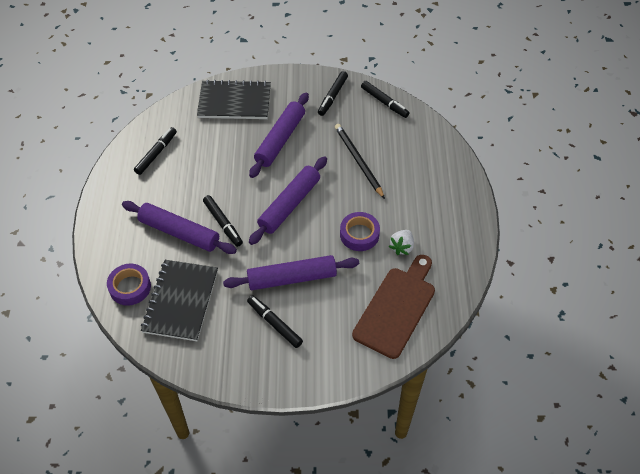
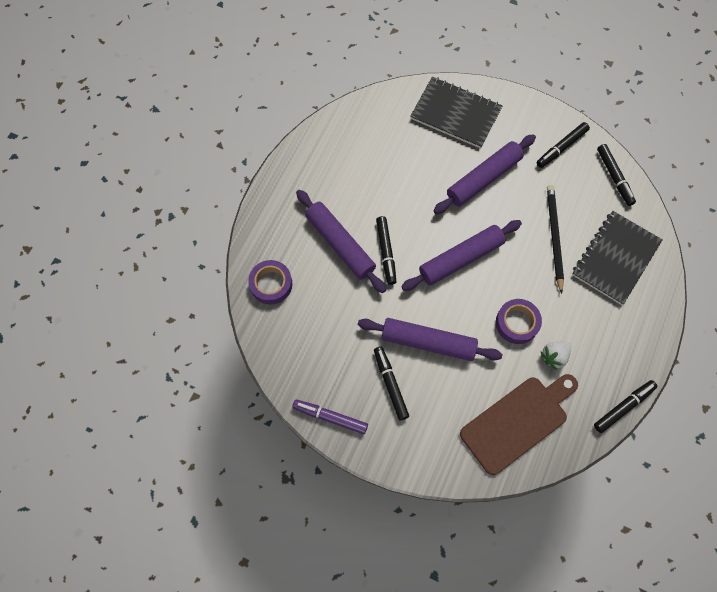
camera: 25 degrees right, 15 degrees up
(156, 154) = (353, 145): black marker -> black marker (623, 407)
(181, 301) = (312, 320): black notebook -> black notebook (615, 258)
(233, 372) = (330, 417): none -> purple marker

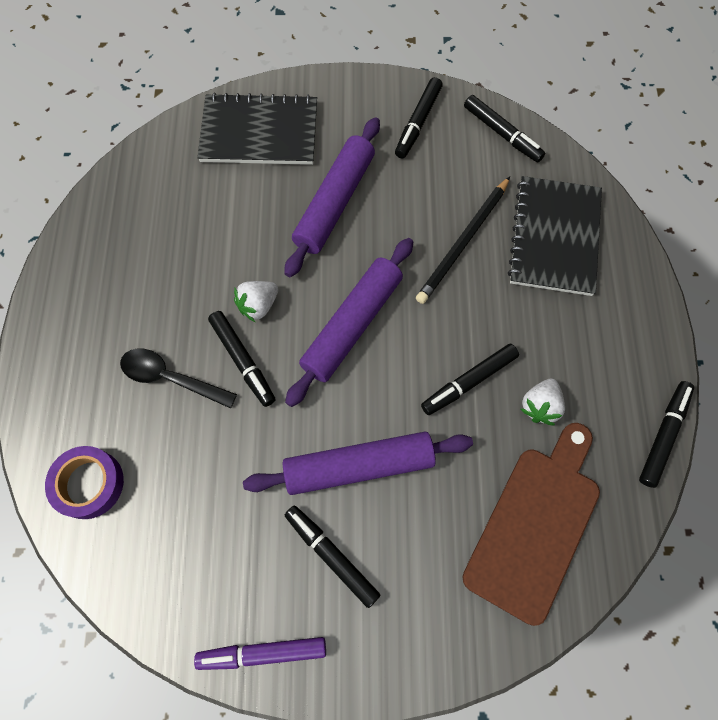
camera: 25 degrees left, 0 degrees up
(340, 244) = (171, 378): purple rolling pin -> black spoon
(409, 223) = (258, 305): none -> white strawberry
(517, 323) = (469, 382): purple tape -> black marker
(554, 237) = (463, 242): black pencil -> black pencil turned 120 degrees counterclockwise

